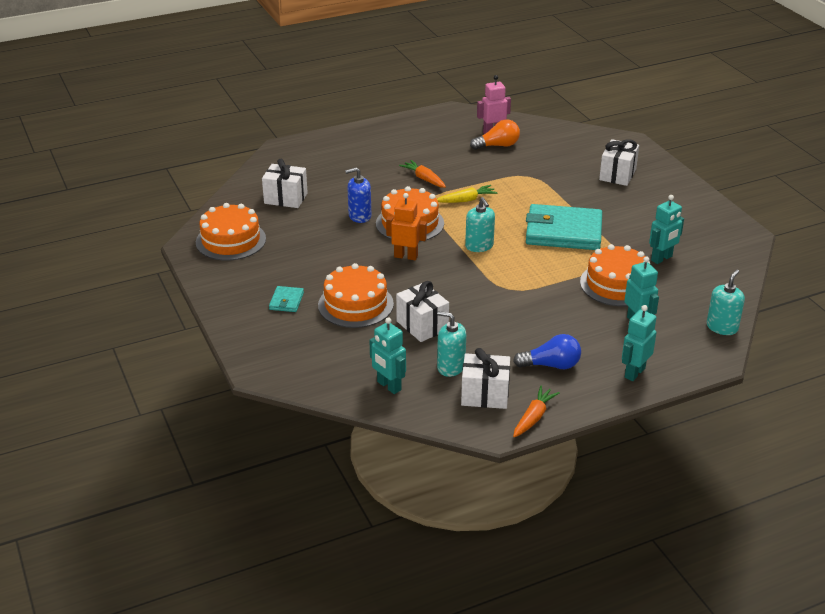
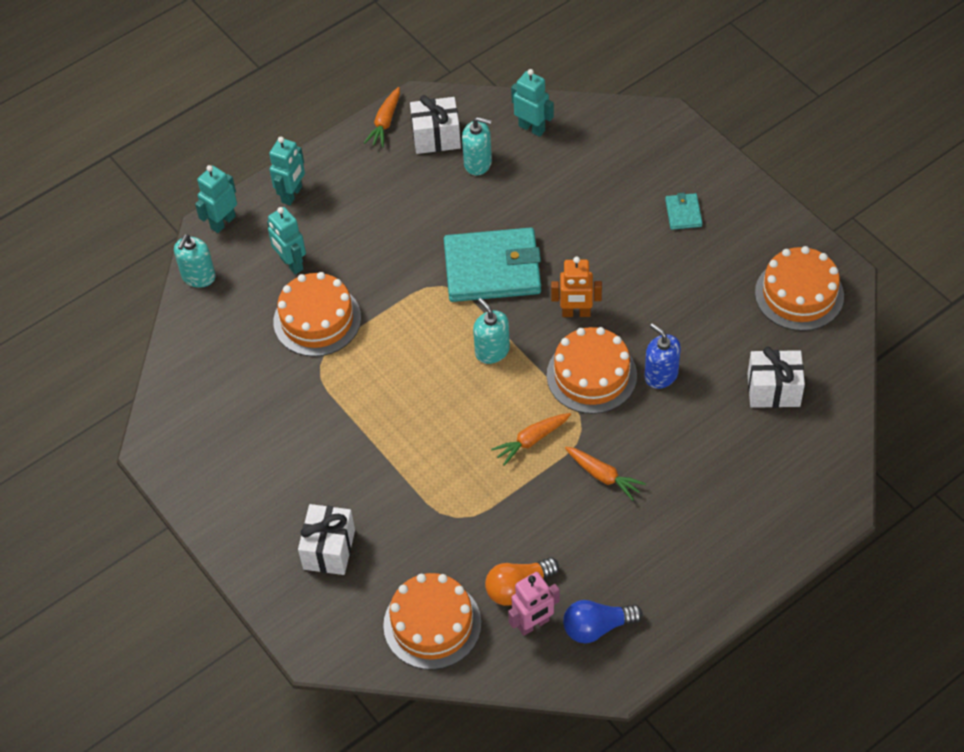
camera: 170 degrees right, 20 degrees up
(355, 304) = (605, 224): orange cake -> orange cake (432, 624)
(359, 216) = (661, 375): blue soap dispenser -> blue soap dispenser turned 105 degrees counterclockwise
(422, 325) = (523, 210): white gift -> none
(466, 200) = (531, 440): yellow carrot -> orange carrot
(551, 365) = (377, 186): blue light bulb -> blue light bulb (597, 627)
(563, 231) = (391, 402): turquoise wallet -> turquoise wallet (492, 269)
(661, 258) = (264, 377): turquoise robot -> turquoise robot (223, 222)

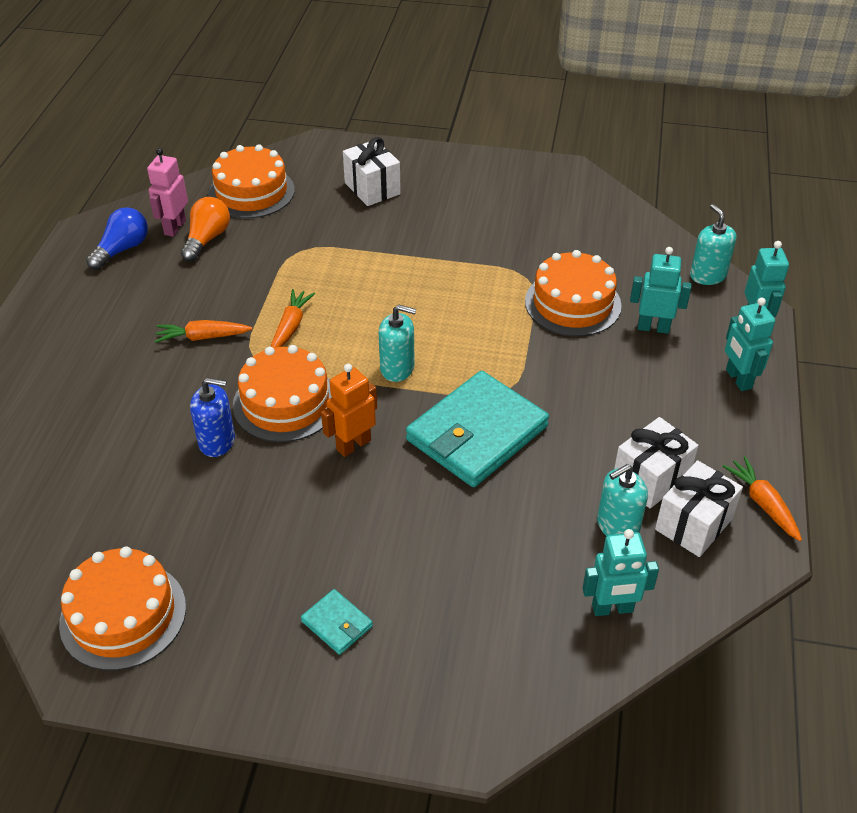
camera: 135 degrees right, 10 degrees down
(773, 390) = (87, 496): white gift -> white gift (650, 478)

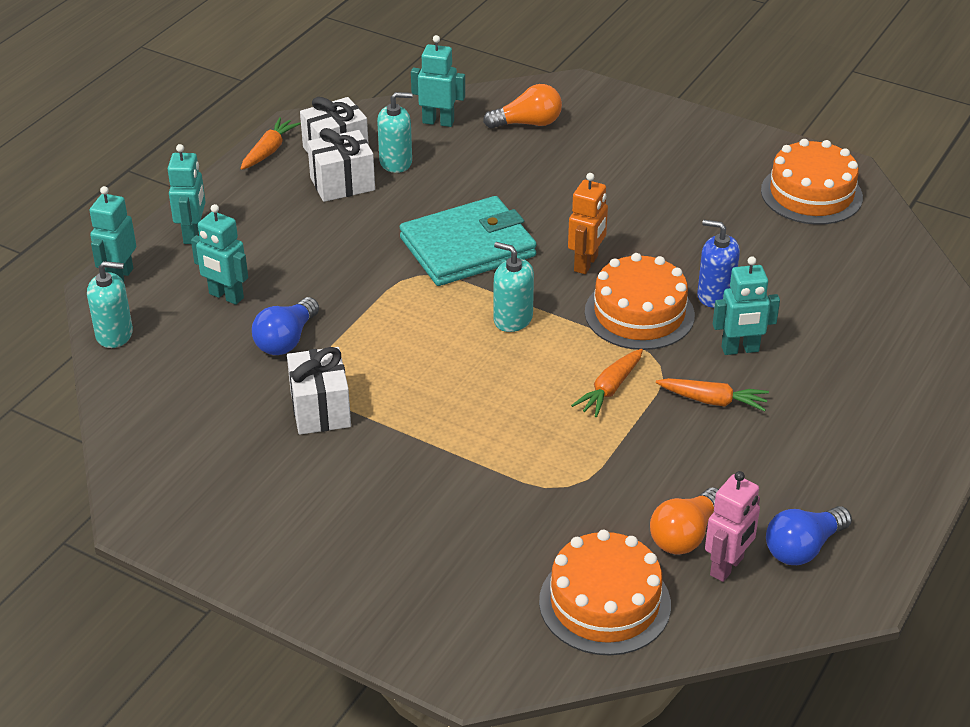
camera: 160 degrees left, 5 degrees down
(185, 389) = (740, 349): none -> turquoise robot
(337, 624) = (646, 156): turquoise wallet -> none
(353, 445) = (586, 264): orange robot -> orange robot turned 45 degrees counterclockwise
(372, 188) = (429, 562): white gift -> white gift (320, 409)
(503, 640) = (528, 123): none -> orange light bulb
(572, 303) = (286, 340): orange cake -> blue light bulb
(708, 275) = (114, 334): turquoise soap dispenser -> turquoise soap dispenser turned 90 degrees counterclockwise
(762, 503) = (269, 150): orange carrot -> orange carrot turned 150 degrees counterclockwise

